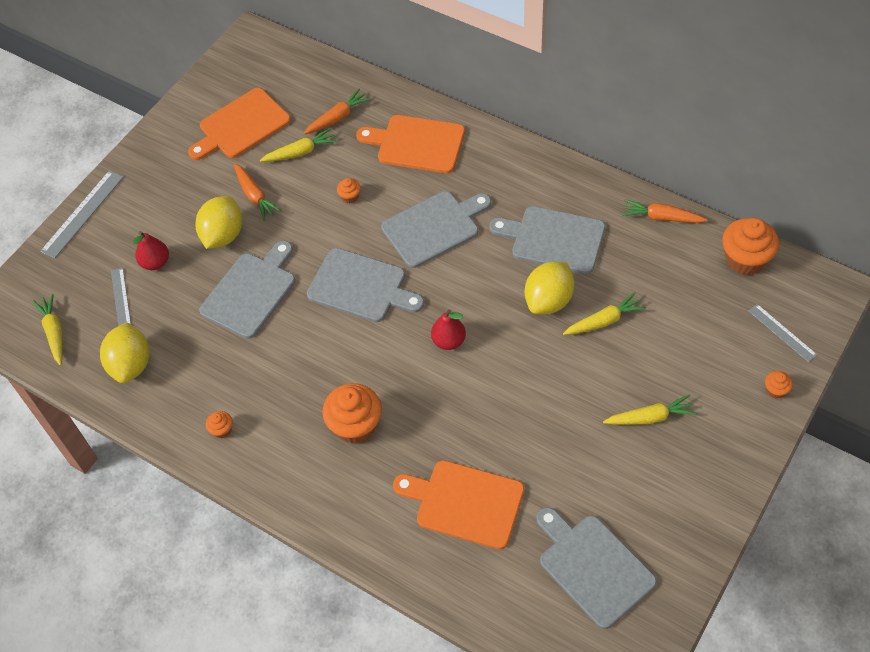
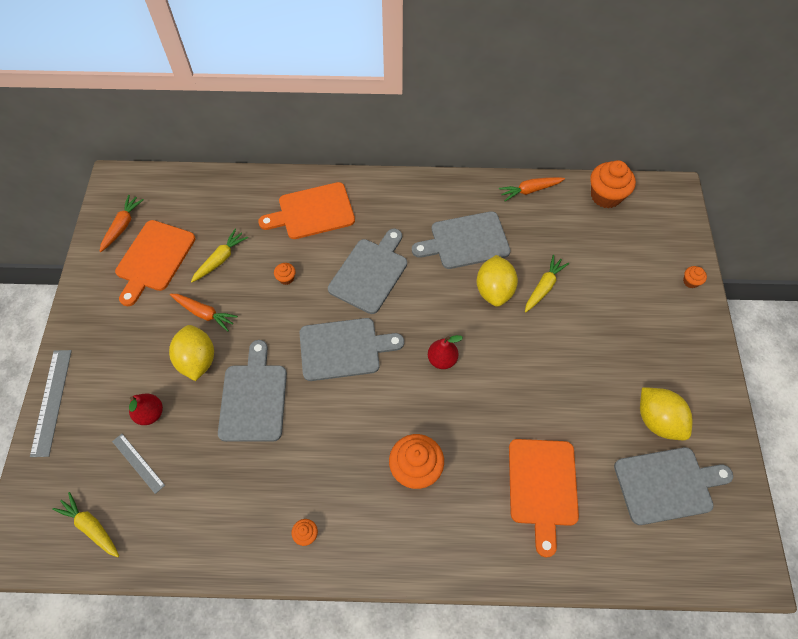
camera: 35 degrees left, 5 degrees up
(131, 364) = (185, 518): yellow lemon -> yellow lemon (657, 420)
(337, 118) = (234, 217): orange carrot -> orange carrot (122, 226)
(465, 503) = (542, 486): orange cutting board -> orange cutting board turned 75 degrees counterclockwise
(593, 567) = (667, 484): grey cutting board -> grey cutting board turned 150 degrees clockwise
(650, 417) = (625, 345): yellow carrot -> none
(782, 332) = (665, 237): grey ruler -> none

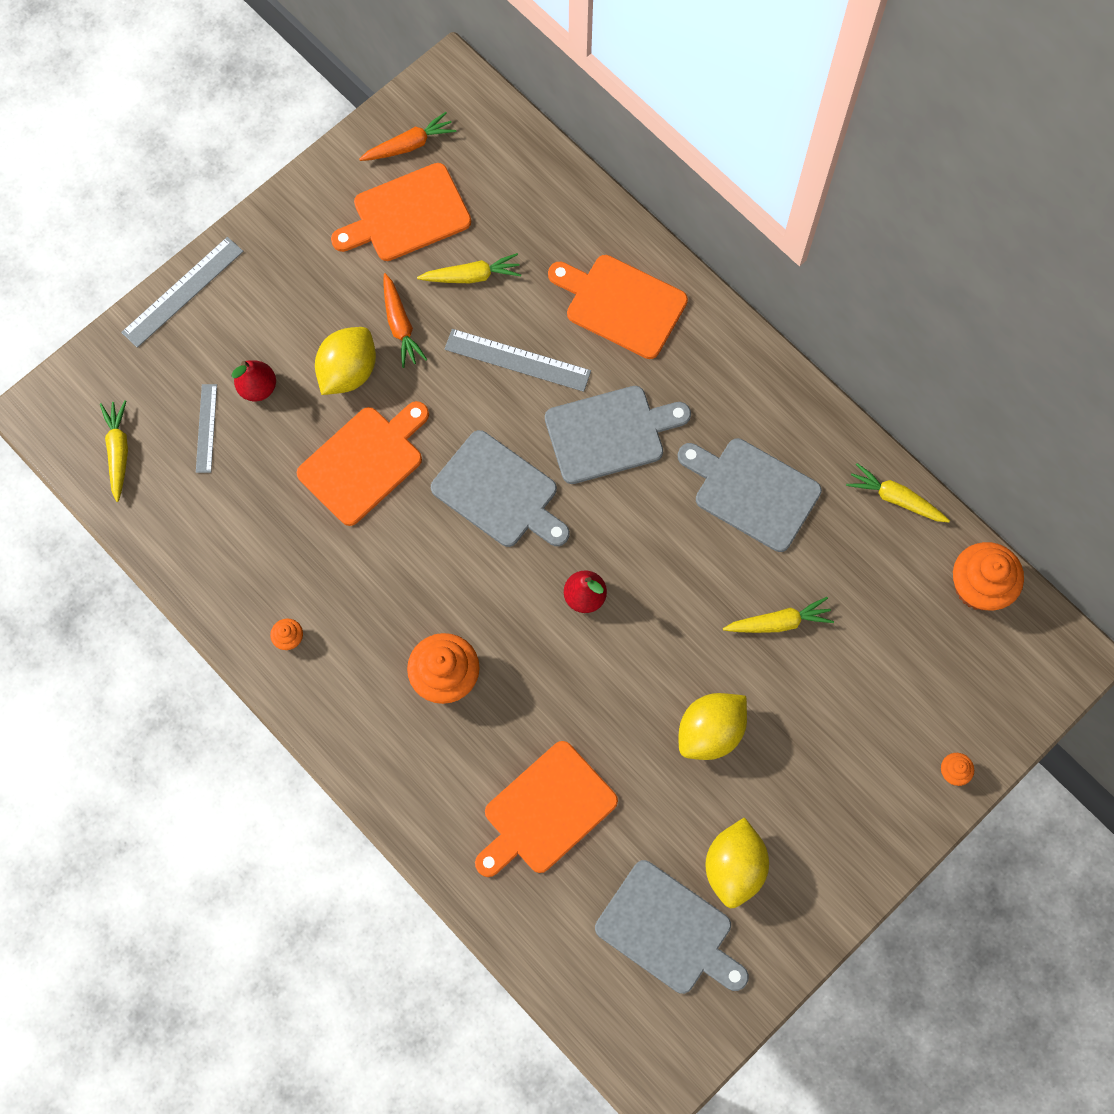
camera: 45 degrees right, 10 degrees up
(253, 398) = (364, 462): grey cutting board -> orange cutting board
(286, 278) = (517, 360): orange cupcake -> grey ruler
(494, 290) = (720, 575): yellow lemon -> yellow lemon (710, 732)
(530, 190) = (895, 498): orange carrot -> yellow carrot

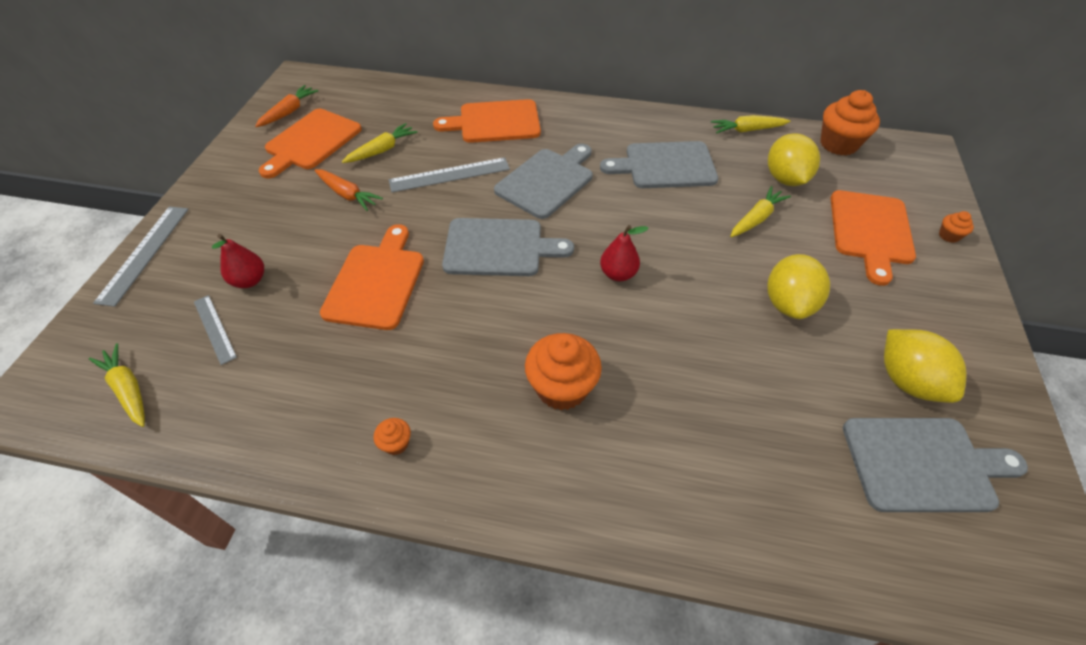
camera: 35 degrees left, 20 degrees down
(348, 372) = (324, 236): yellow lemon -> yellow lemon (785, 179)
(546, 811) = (736, 437): orange cutting board -> orange cutting board (870, 231)

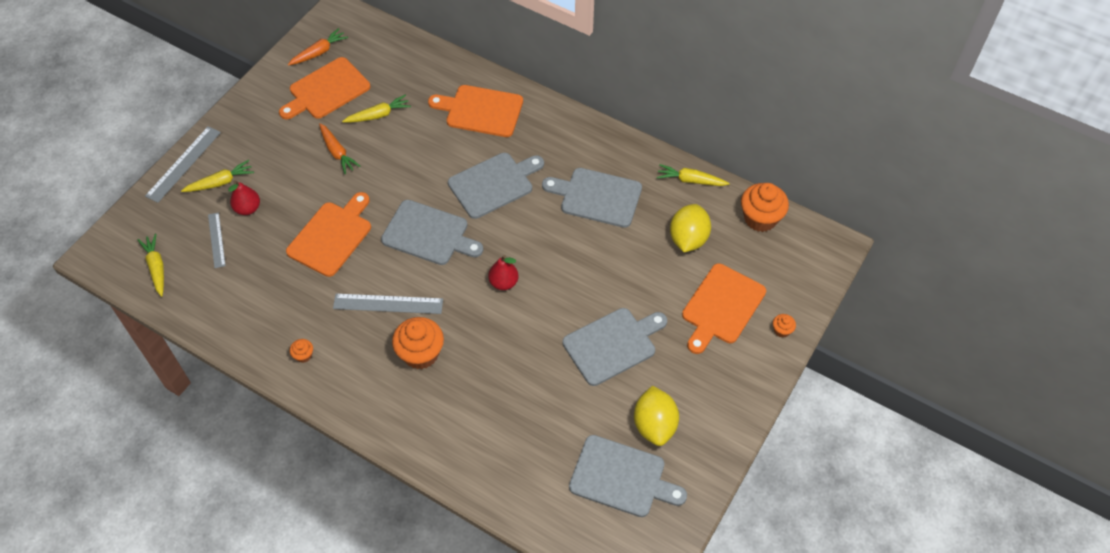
camera: 20 degrees right, 5 degrees up
(449, 174) = (421, 155): grey ruler -> grey ruler (388, 303)
(756, 218) = (638, 268): yellow carrot -> yellow carrot (220, 182)
(788, 303) = (612, 344): yellow lemon -> grey cutting board

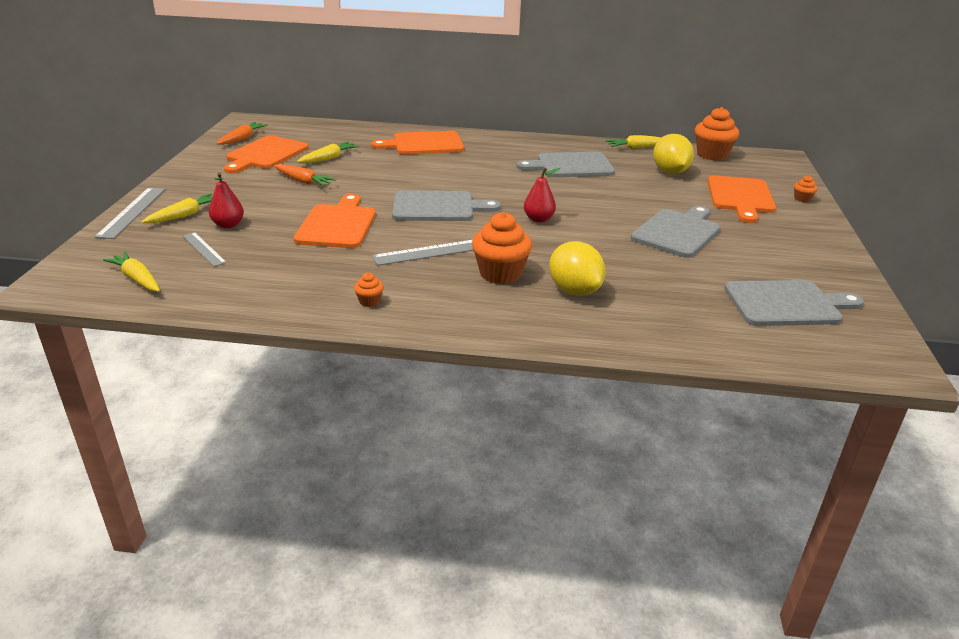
camera: 25 degrees left, 25 degrees down
(493, 184) = (473, 174): grey cutting board -> none
(654, 425) = (773, 267): yellow lemon -> yellow lemon (574, 291)

